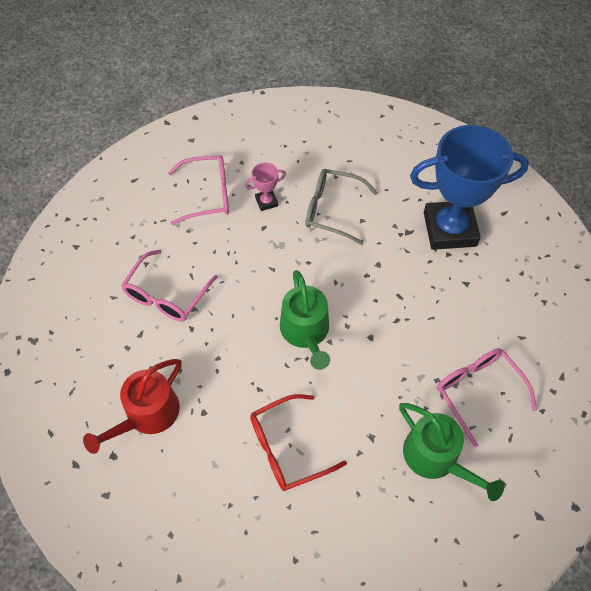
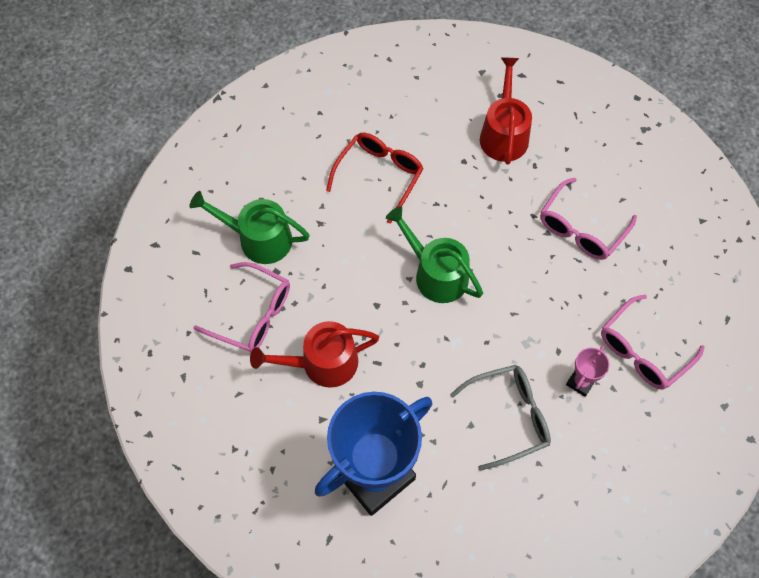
camera: 145 degrees right, 5 degrees up
(166, 295) = (581, 229): pink glasses -> pink glasses turned 135 degrees counterclockwise
(442, 320) = (322, 363): none -> red watering can

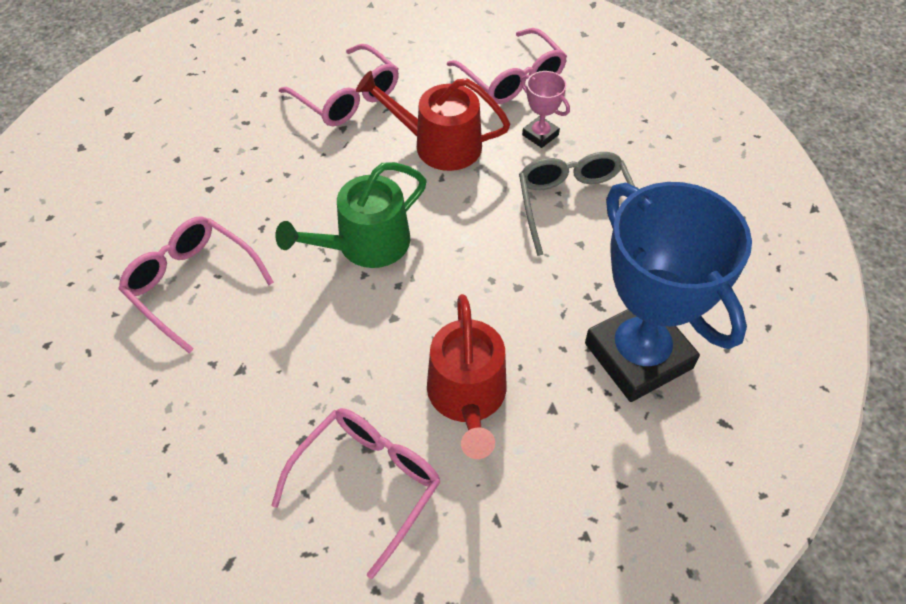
camera: 80 degrees left, 10 degrees down
(259, 239) = (237, 459): green watering can -> none
(379, 175) = (191, 284): red glasses -> pink glasses
(504, 134) = (187, 142): red watering can -> red watering can (439, 145)

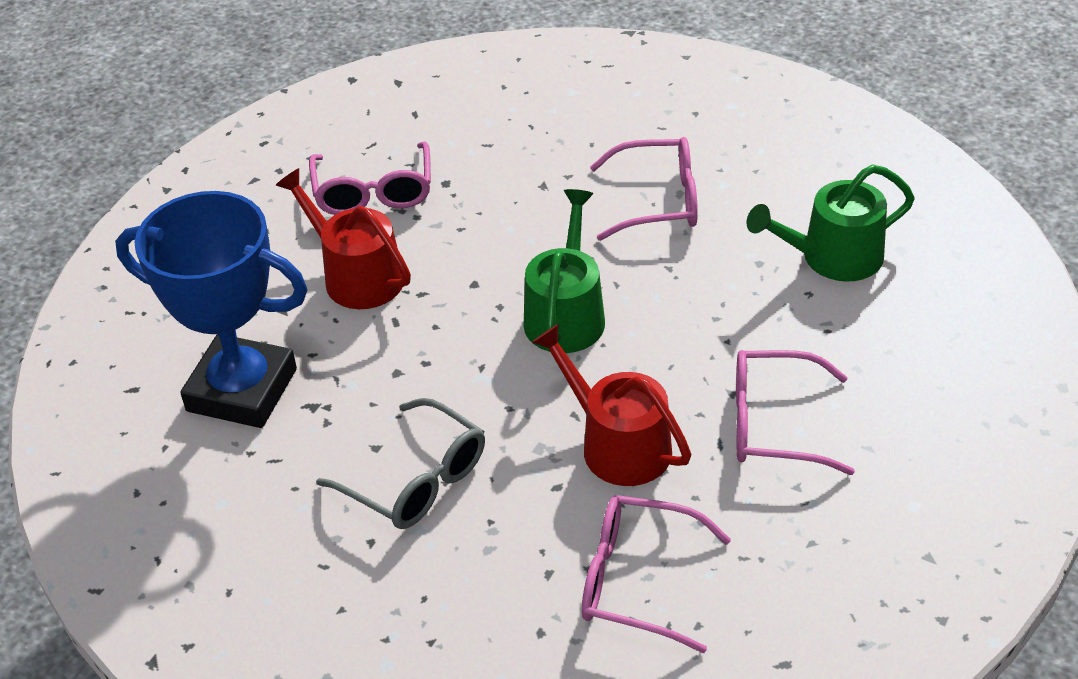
camera: 140 degrees right, 10 degrees down
(167, 159) = (833, 257): none -> green watering can
(439, 145) = (617, 444): red watering can -> red watering can turned 105 degrees counterclockwise
(540, 135) = (529, 532): pink trophy -> none

